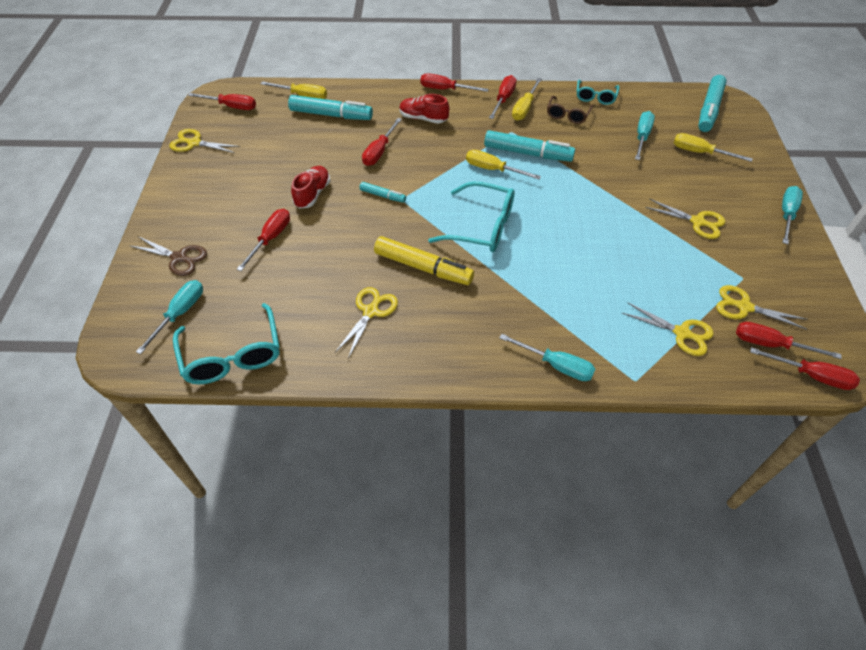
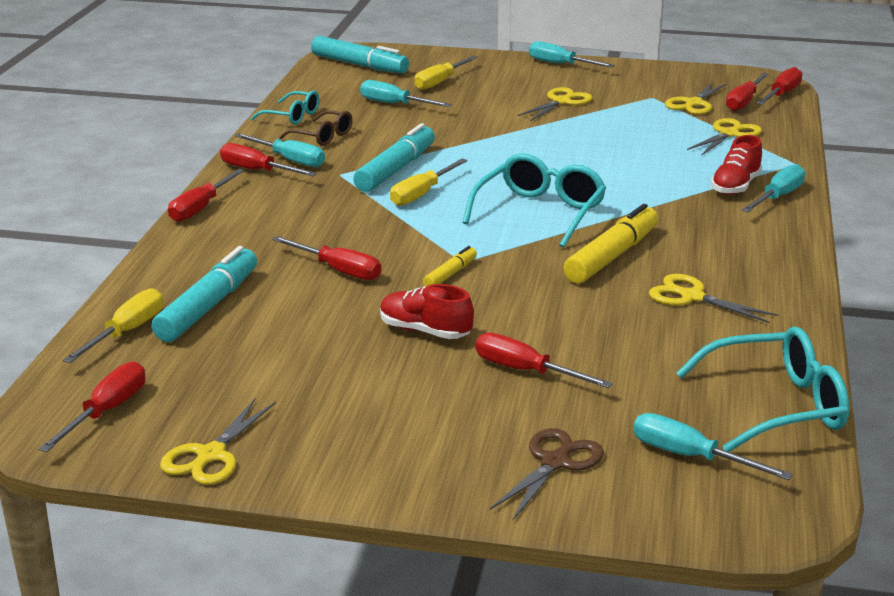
camera: 80 degrees left, 25 degrees down
(383, 196) = (450, 274): turquoise marker -> yellow marker
(423, 118) = (269, 230): red shoe -> red shoe (735, 186)
(524, 108) = (289, 160): yellow screwdriver -> turquoise screwdriver

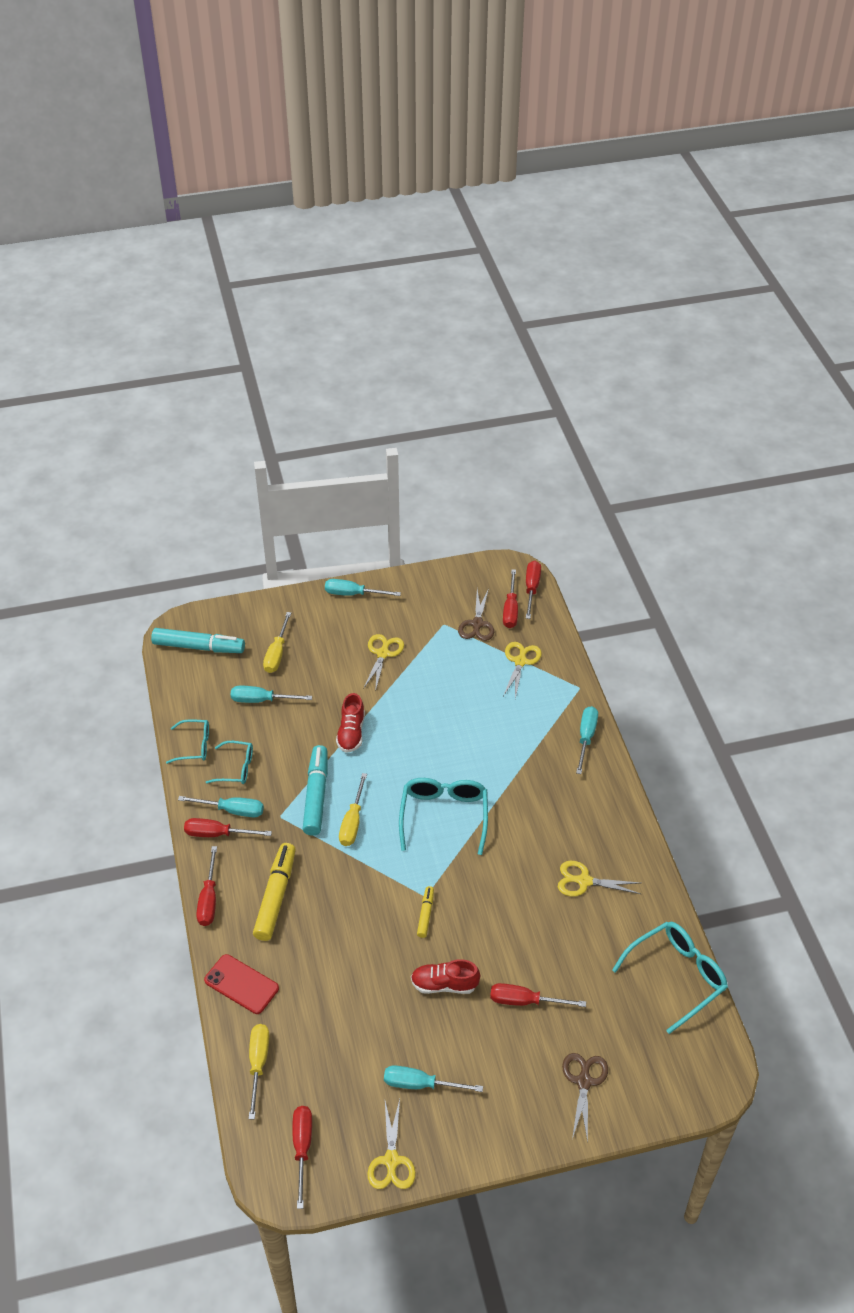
camera: 25 degrees left, 20 degrees up
(172, 271) = (241, 984): none -> red phone
(208, 306) = (292, 1014): turquoise marker -> none
(323, 137) = (236, 768): brown glasses -> turquoise glasses
(338, 270) = (351, 938): red screwdriver -> none
(612, 256) = (515, 853): yellow marker -> yellow marker (276, 896)
(690, 456) = (651, 1044): turquoise screwdriver -> turquoise screwdriver (420, 1084)
(693, 104) = (477, 624): yellow scissors -> brown scissors
(735, 186) = (554, 733): red shoe -> red shoe (351, 733)

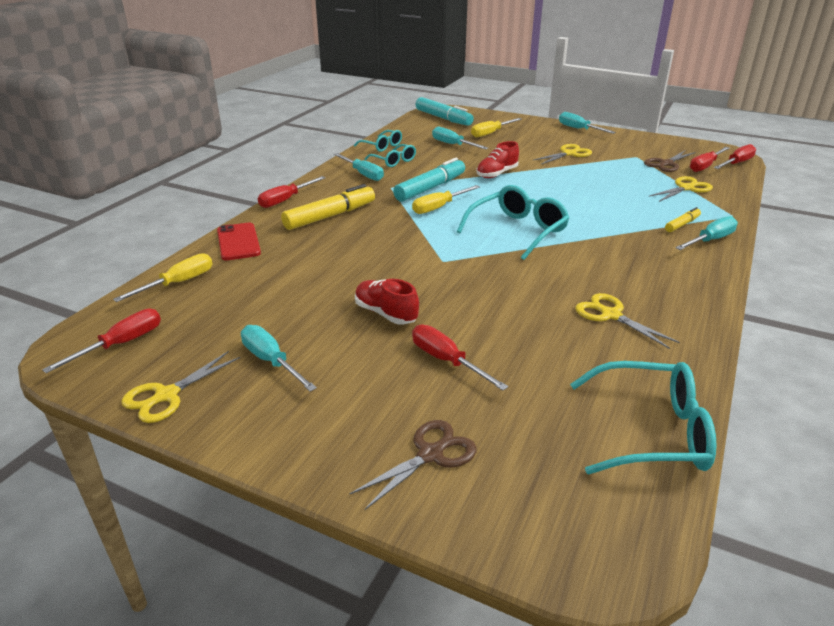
camera: 40 degrees right, 15 degrees down
(217, 834) = (338, 179): red screwdriver -> none
(425, 914) = (428, 270): yellow marker -> yellow marker (682, 224)

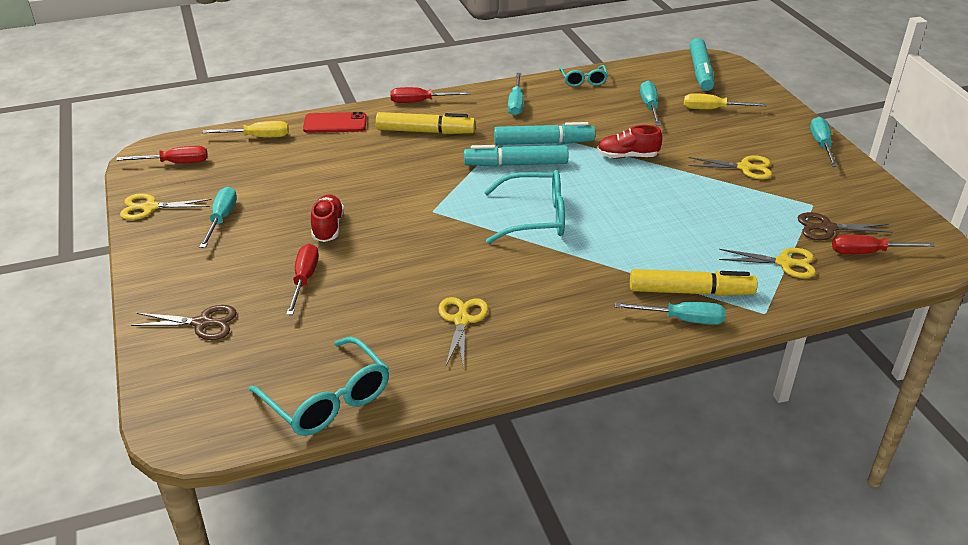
camera: 45 degrees right, 5 degrees up
(238, 242) = (335, 123): red phone -> red phone turned 60 degrees clockwise
(394, 161) = (564, 101): turquoise glasses -> none
(439, 207) = (516, 164): yellow screwdriver -> turquoise marker
(682, 224) = (690, 292): yellow marker -> yellow marker, size x1.94
(736, 163) = (916, 268): red screwdriver -> none

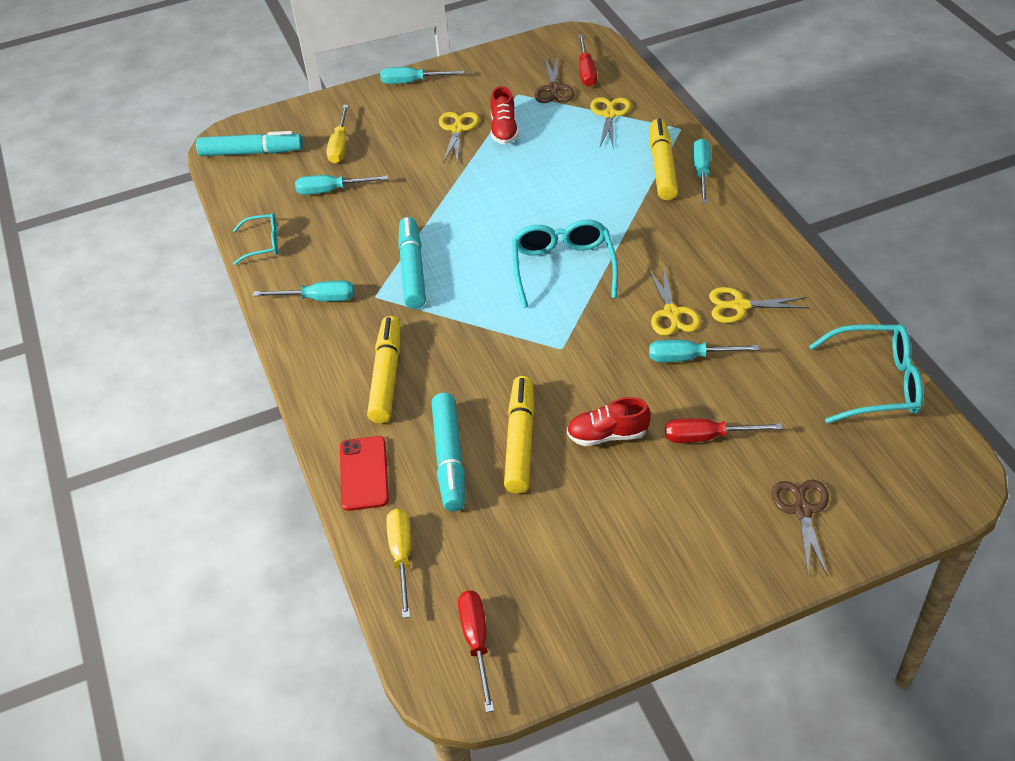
camera: 90 degrees left, 10 degrees up
(150, 207) = (592, 637): yellow scissors -> yellow scissors (672, 313)
(221, 219) = (606, 546): turquoise screwdriver -> turquoise screwdriver (689, 357)
(328, 400) = (876, 383): turquoise glasses -> turquoise glasses turned 45 degrees clockwise
(338, 186) = (520, 441): none -> yellow marker
(420, 102) = (308, 391): red screwdriver -> none
(516, 164) = (460, 289): turquoise marker -> turquoise marker (449, 458)
(627, 156) = (439, 206): red shoe -> red shoe (504, 130)

